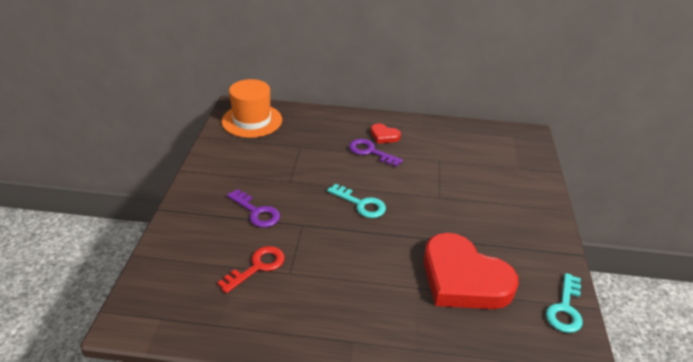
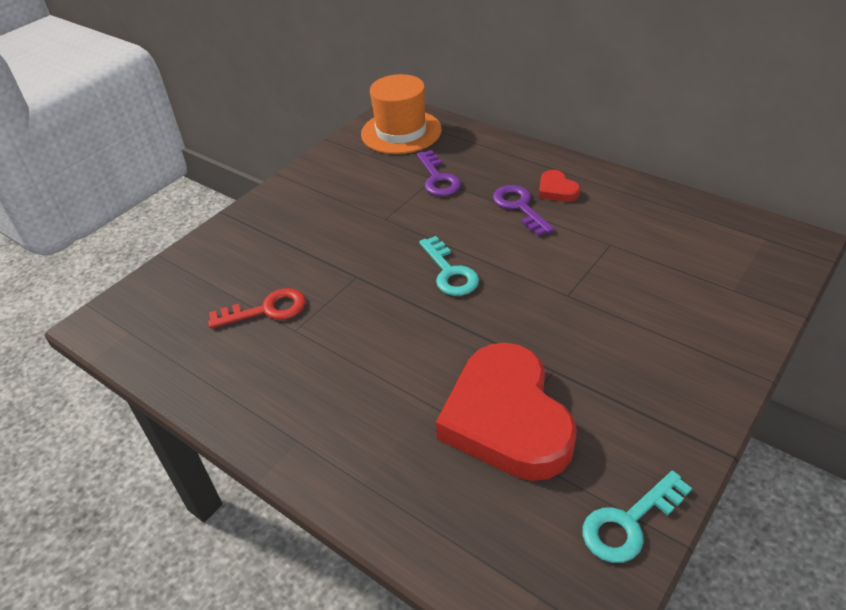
camera: 35 degrees right, 5 degrees up
(256, 212) = (317, 245): purple key -> purple key (438, 178)

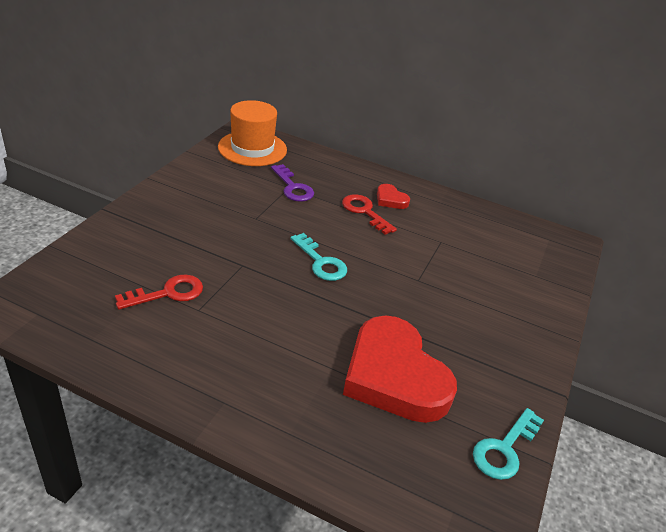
camera: 20 degrees left, 5 degrees down
(520, 207) = (365, 212): purple key -> red key

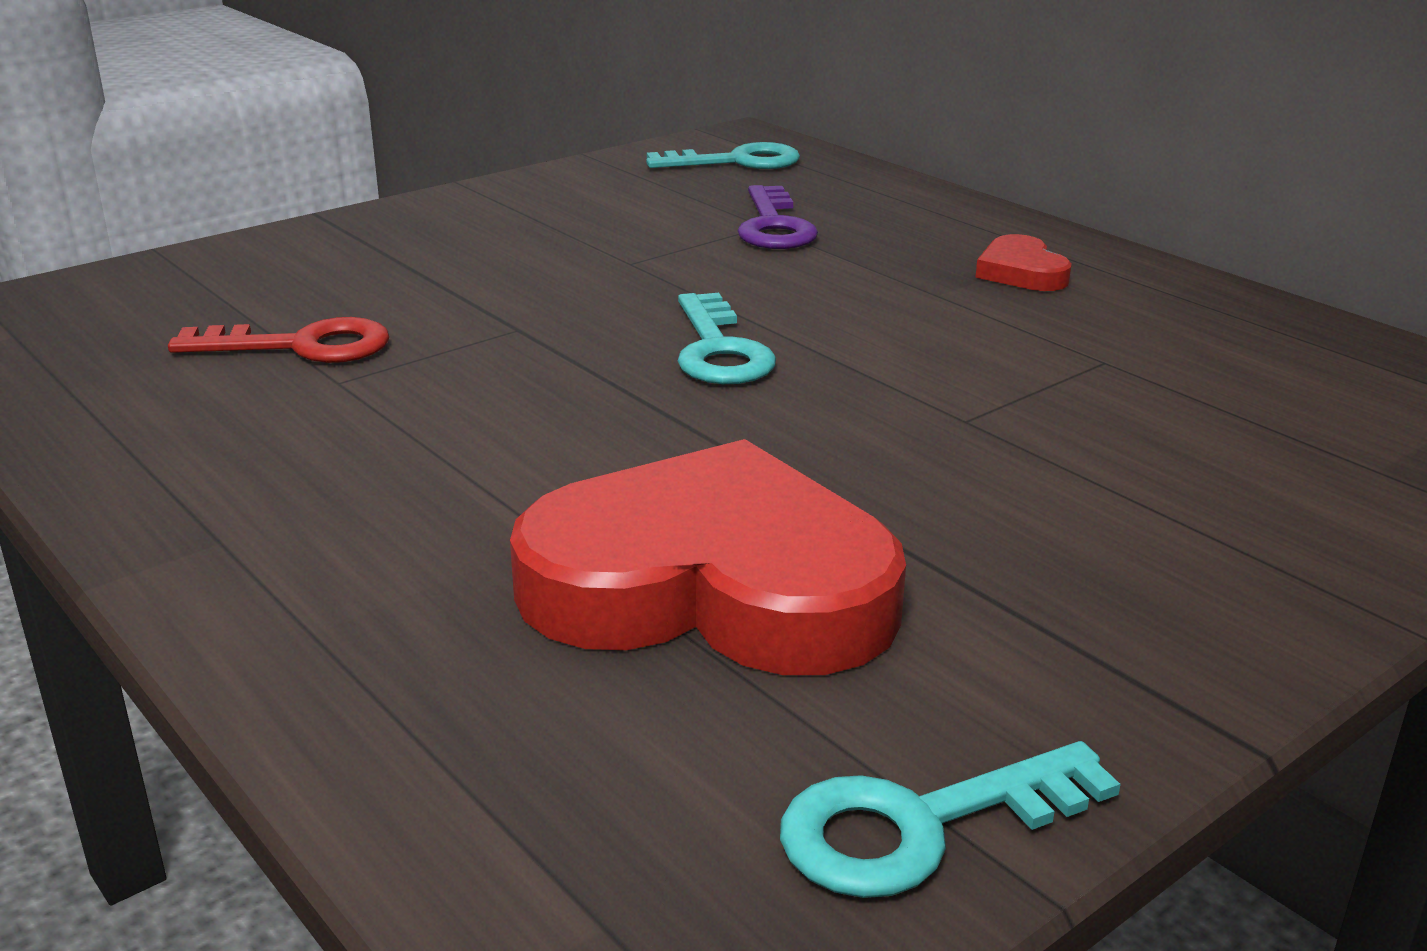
camera: 30 degrees right, 10 degrees down
(252, 148) = (736, 162): orange hat -> turquoise key
(365, 212) = (926, 284): red key -> none
(394, 376) = (711, 586): red heart -> red heart turned 105 degrees clockwise

